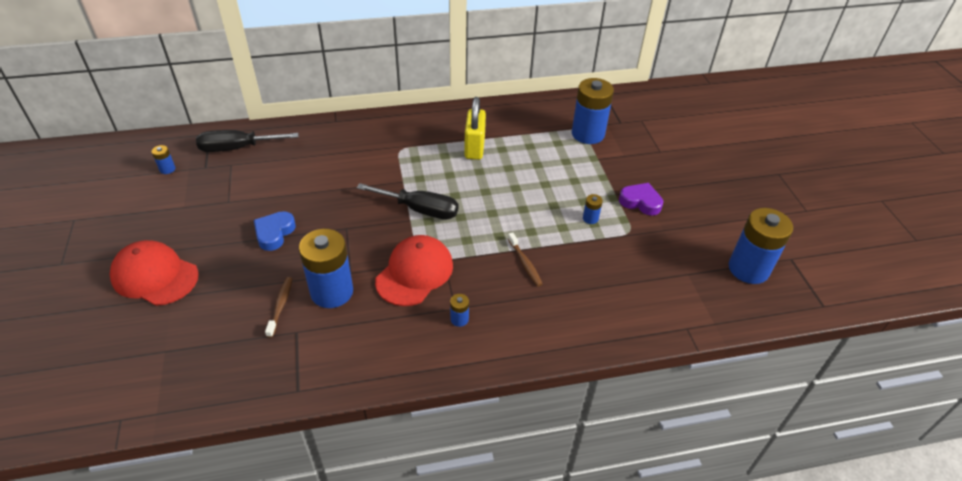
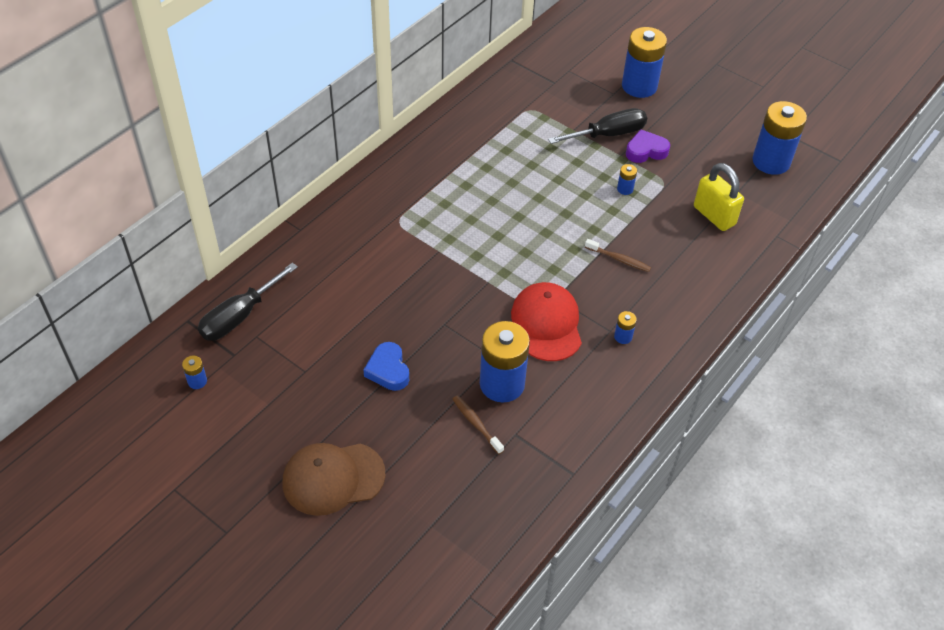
camera: 40 degrees left, 5 degrees up
(155, 276) = (333, 478): red cap -> brown cap
(420, 210) = (485, 267): black screwdriver -> black screwdriver (608, 134)
(474, 148) = (462, 180): yellow padlock -> yellow padlock (714, 216)
(588, 134) = (540, 110): blue battery -> blue battery (639, 86)

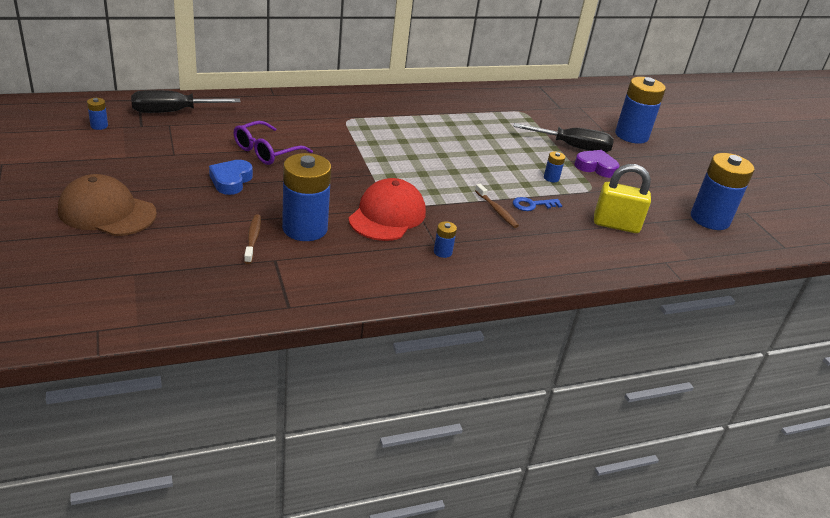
camera: 30 degrees right, 15 degrees down
(377, 312) = (267, 151): none -> purple glasses
(638, 234) = (532, 205): none -> blue key
(714, 216) = (616, 225): yellow padlock -> yellow padlock turned 75 degrees counterclockwise

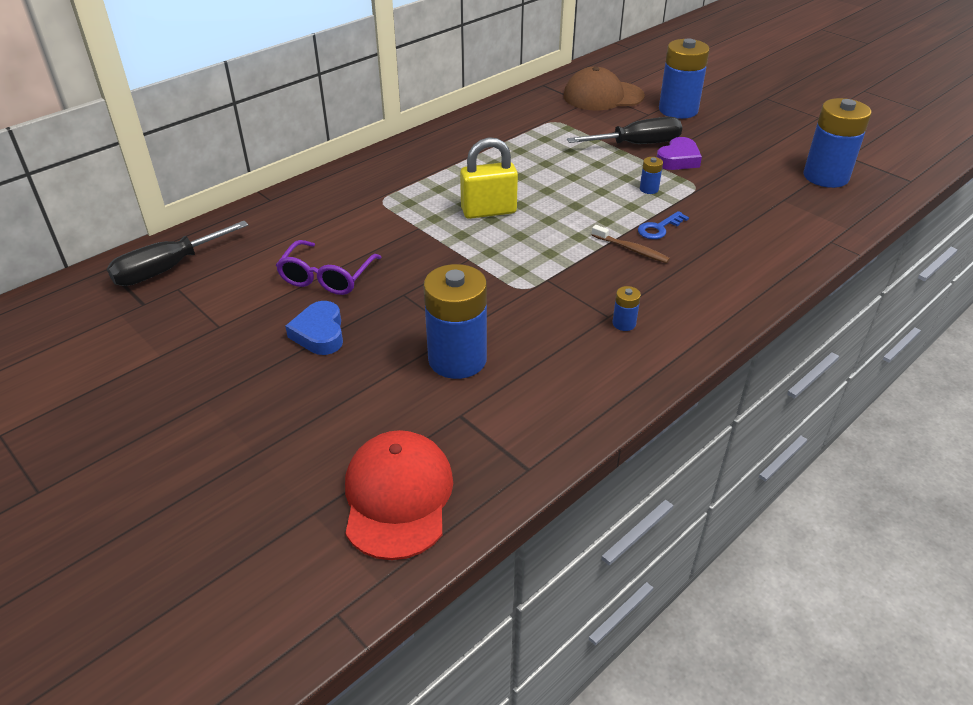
camera: 20 degrees left, 5 degrees up
(99, 126) = (88, 325): blue battery -> none
(107, 212) = (204, 442): brown cap -> brown cap (603, 96)
(253, 239) = (412, 399): brown toothbrush -> none
(387, 215) = (530, 303): red cap -> red cap (398, 497)
(596, 167) = (678, 159): purple heart -> purple heart turned 135 degrees clockwise
(616, 225) = (753, 218): yellow padlock -> yellow padlock (488, 211)

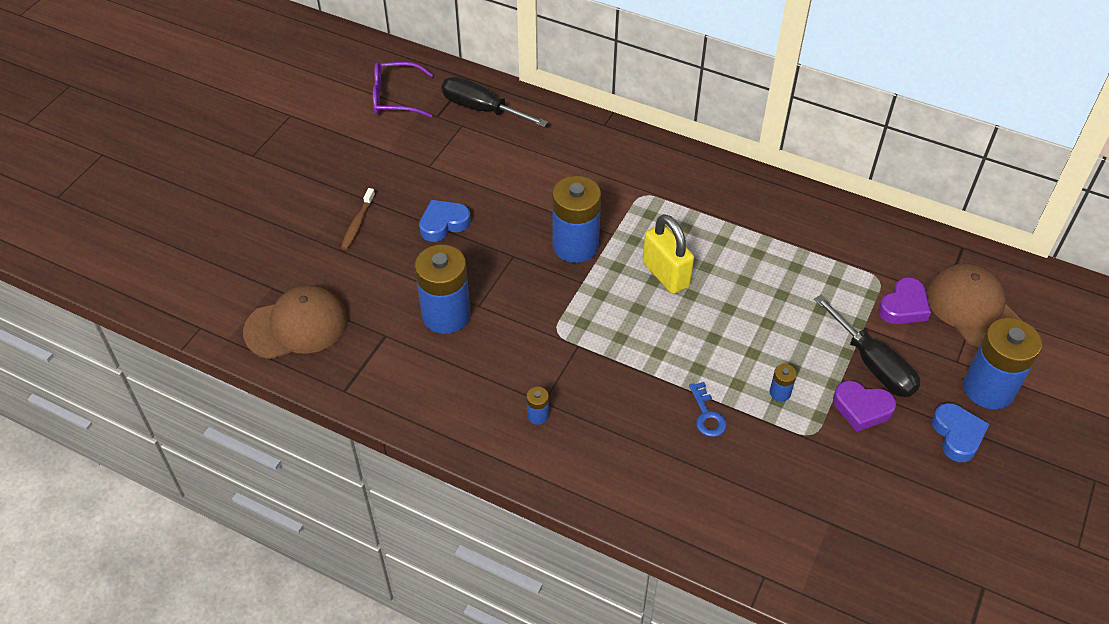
camera: 70 degrees right, 10 degrees up
(327, 277) = (514, 201): purple glasses -> purple glasses (396, 98)
(398, 497) = (297, 325): red cap -> brown cap
(587, 119) = (904, 306): none -> purple heart
(631, 249) = (657, 399): brown toothbrush -> brown toothbrush (357, 223)
(659, 228) = (707, 415): blue key -> blue key turned 135 degrees counterclockwise
(715, 131) = (957, 435): none -> blue heart
(825, 176) = (912, 563): blue battery -> blue battery (575, 246)

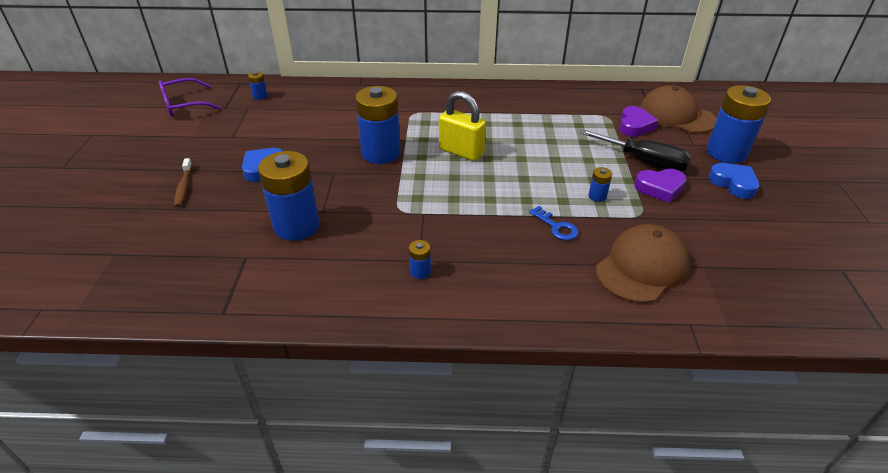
camera: 25 degrees left, 10 degrees down
(297, 325) = (151, 276): brown cap -> brown cap (642, 267)
(482, 109) = (260, 96): black screwdriver -> blue battery

